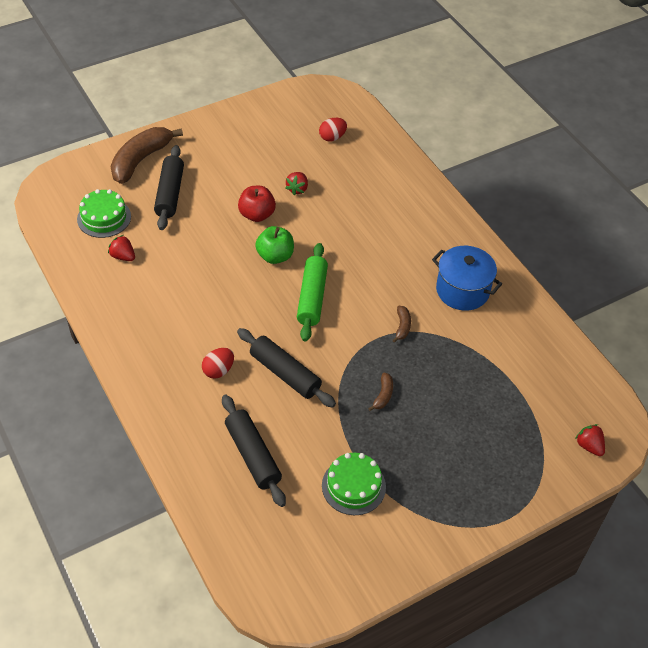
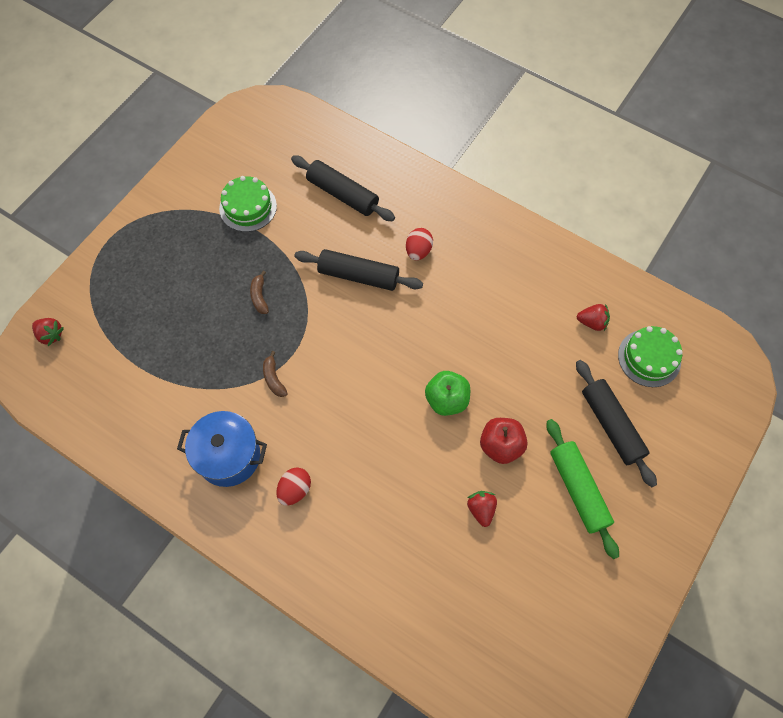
camera: 155 degrees right, 15 degrees up
(141, 160) = (680, 457): brown banana -> none
(312, 297) = (380, 368): green rolling pin -> green rolling pin (578, 490)
(332, 137) = (492, 626): red egg -> red egg (295, 490)

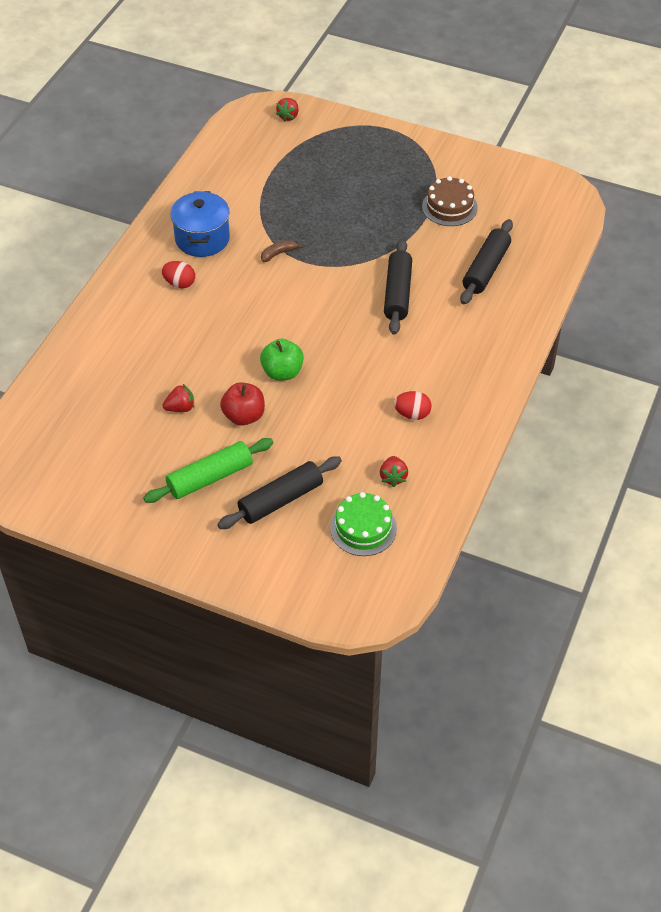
camera: 80 degrees right, 15 degrees down
(248, 207) = (449, 207): green cake -> brown cake
(259, 296) = (357, 231): brown banana -> none
(418, 251) = (438, 333): red egg -> red egg (412, 414)

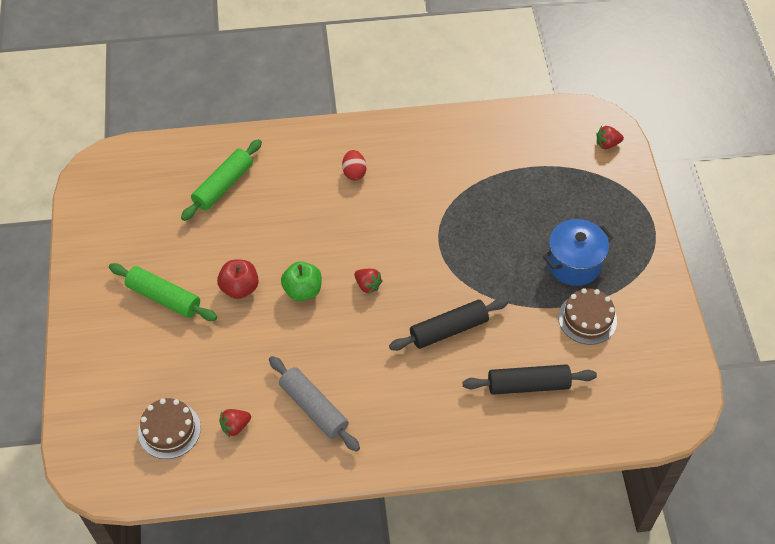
camera: 60 degrees right, 5 degrees up
(113, 382) = (223, 185): none -> green rolling pin
(180, 408) = (223, 242): red strawberry -> red strawberry (367, 285)
(202, 239) = (414, 161): blue pot -> blue pot (574, 263)
(278, 254) = (435, 221): brown banana -> none
(281, 500) = (167, 357): black rolling pin -> none
(363, 528) = (169, 430): green cake -> brown cake
(412, 414) = (314, 408): red egg -> grey rolling pin

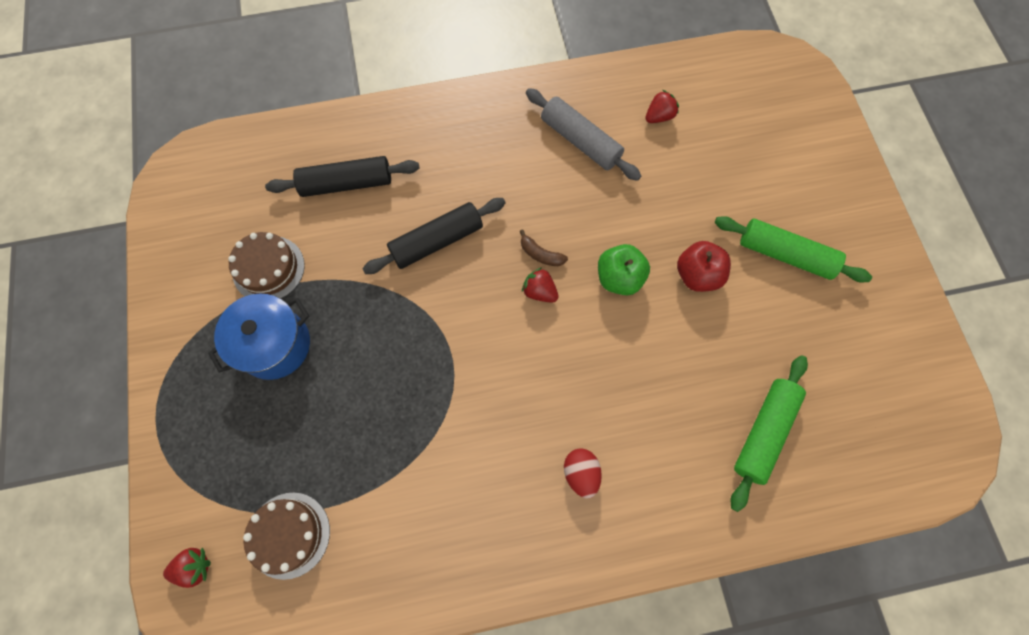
camera: 175 degrees right, 15 degrees up
(169, 430) = (726, 108): brown cake -> brown cake (289, 535)
(363, 313) = (540, 254): none -> brown banana

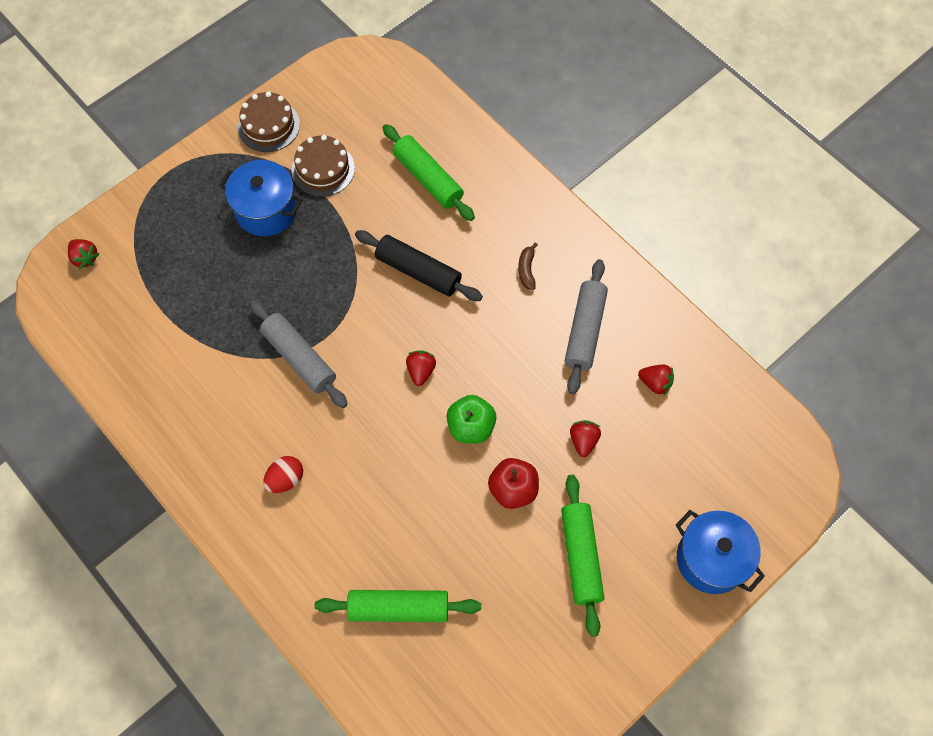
camera: 60 degrees right, 5 degrees down
(289, 535) = (135, 303): brown cake -> brown cake (268, 126)
(346, 183) = (428, 178): black rolling pin -> green rolling pin
(459, 395) = (299, 358): none -> grey rolling pin
(540, 254) = (455, 355): brown banana -> brown banana (527, 270)
(681, 196) = (583, 441): none -> red strawberry
(832, 161) = (711, 559): none -> blue pot

